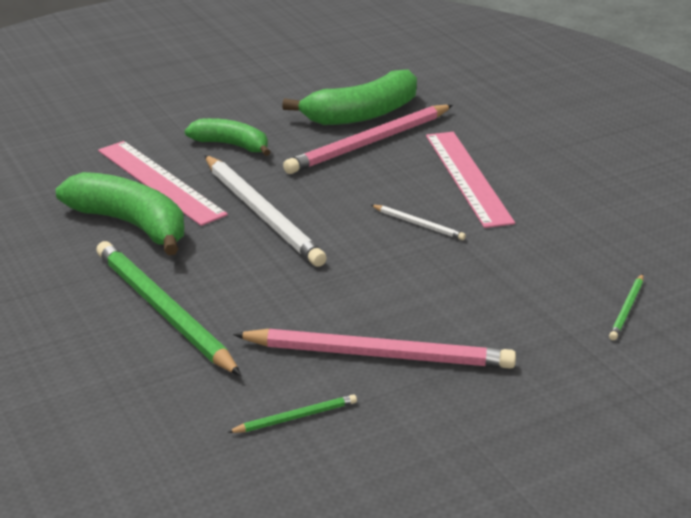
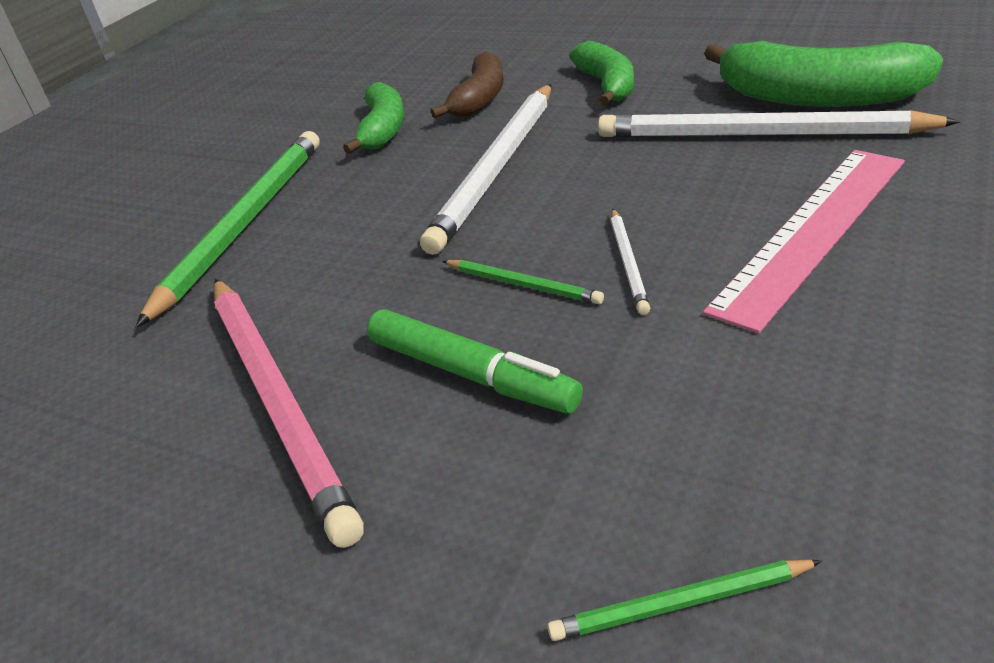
camera: 60 degrees right, 5 degrees up
(131, 224) = (383, 129): green banana -> green banana, size x0.63
(160, 182) = (480, 99): pink ruler -> brown banana
(295, 417) = (93, 411): green pencil -> green pencil (523, 284)
(369, 143) = (759, 135): pink pencil -> white pencil
(440, 297) = (471, 374): none -> green marker

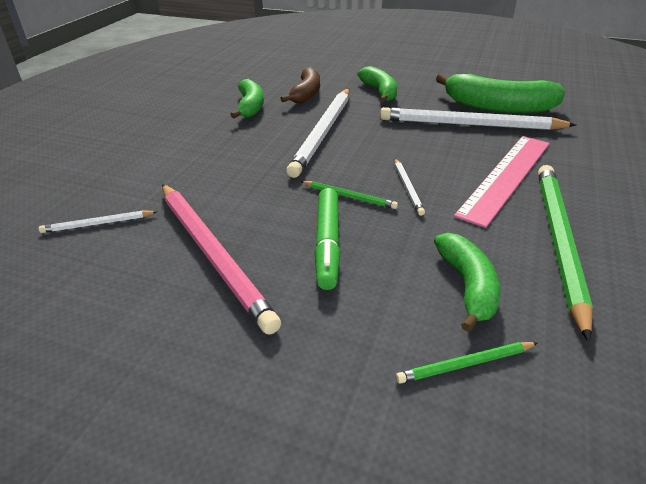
camera: 10 degrees left, 0 degrees up
(108, 353) = (98, 224): none -> white pencil
(244, 224) = (172, 154): green pencil -> green pencil (558, 241)
(471, 374) = (327, 243): green marker -> green marker turned 60 degrees clockwise
(708, 449) = (468, 286): none -> green banana

